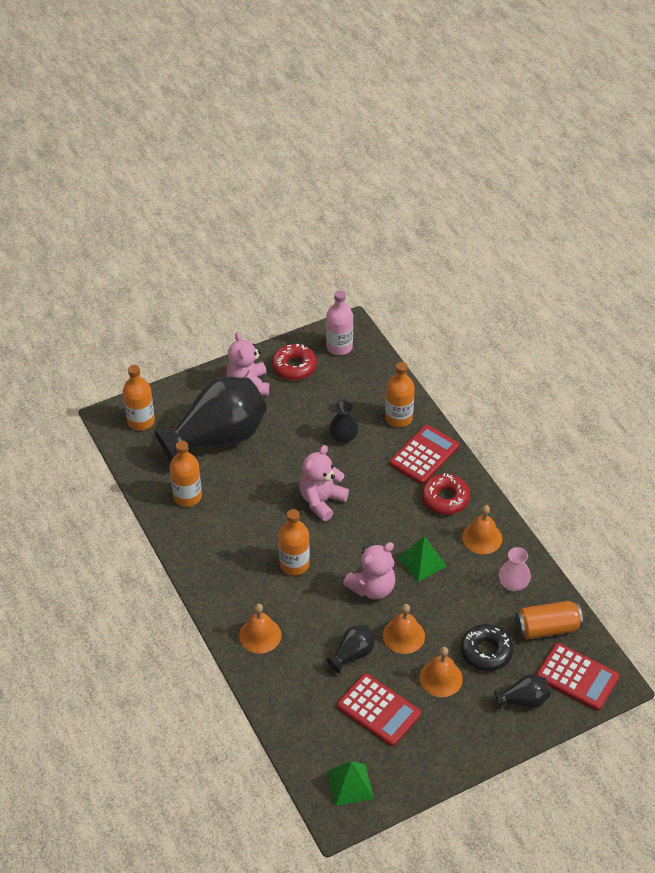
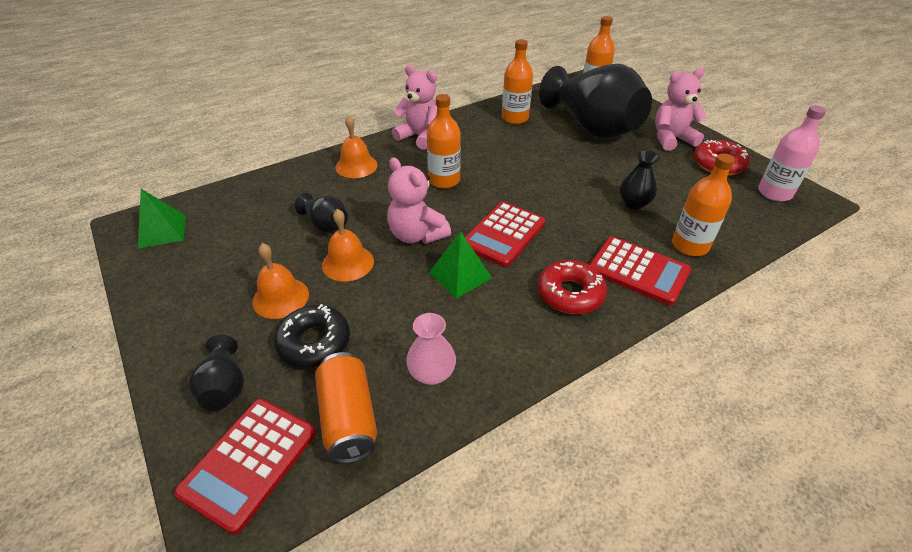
camera: 85 degrees right, 5 degrees down
(321, 501) = (533, 193): pink teddy bear -> pink teddy bear (420, 137)
(378, 710) = (248, 247): red calculator -> red calculator (503, 234)
(482, 537) = (511, 334): orange bell -> none

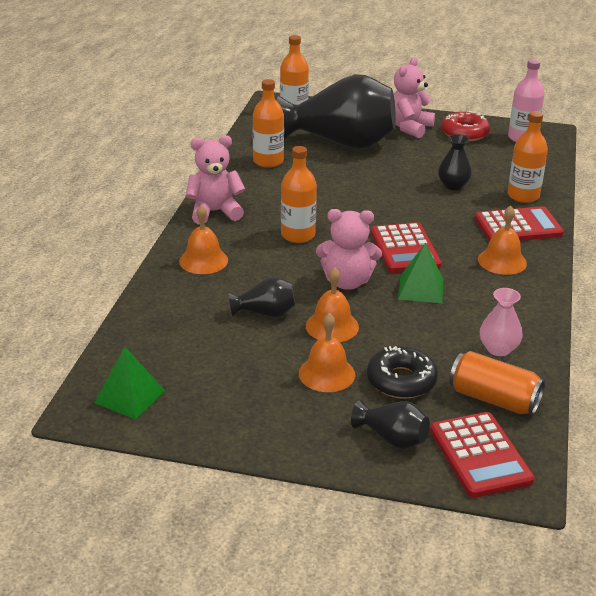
camera: 45 degrees left, 10 degrees down
(570, 294) = (502, 261): red donut -> orange bell

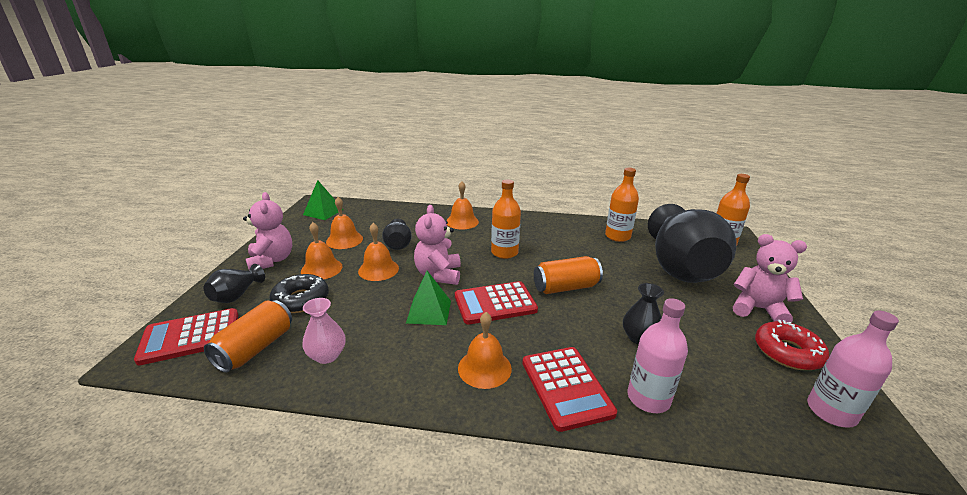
camera: 85 degrees right, 5 degrees down
(215, 212) = (527, 221): pink teddy bear -> pink teddy bear (271, 260)
(243, 362) = (344, 240): none -> orange bell
(375, 207) = (565, 287): none -> orange can
(523, 196) = (648, 398): orange bottle -> pink bottle

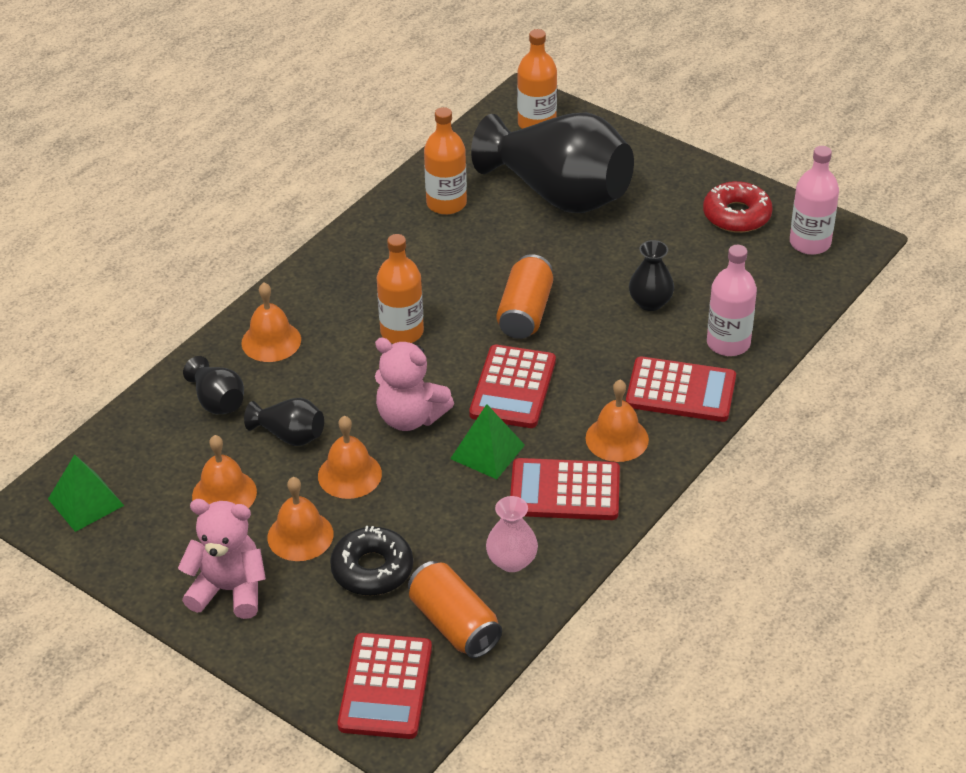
camera: 60 degrees left, 15 degrees up
(236, 295) = (310, 637): black vase -> black vase (217, 401)
(412, 358) = (565, 491): none -> red calculator
(758, 309) = (669, 188): pink teddy bear -> none

